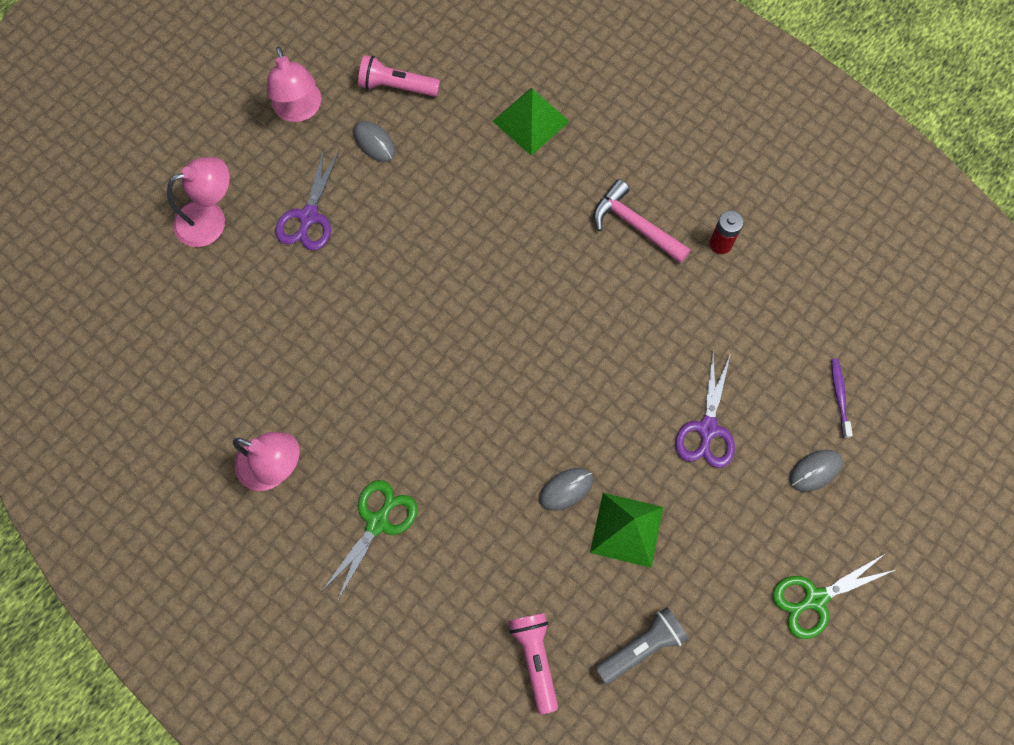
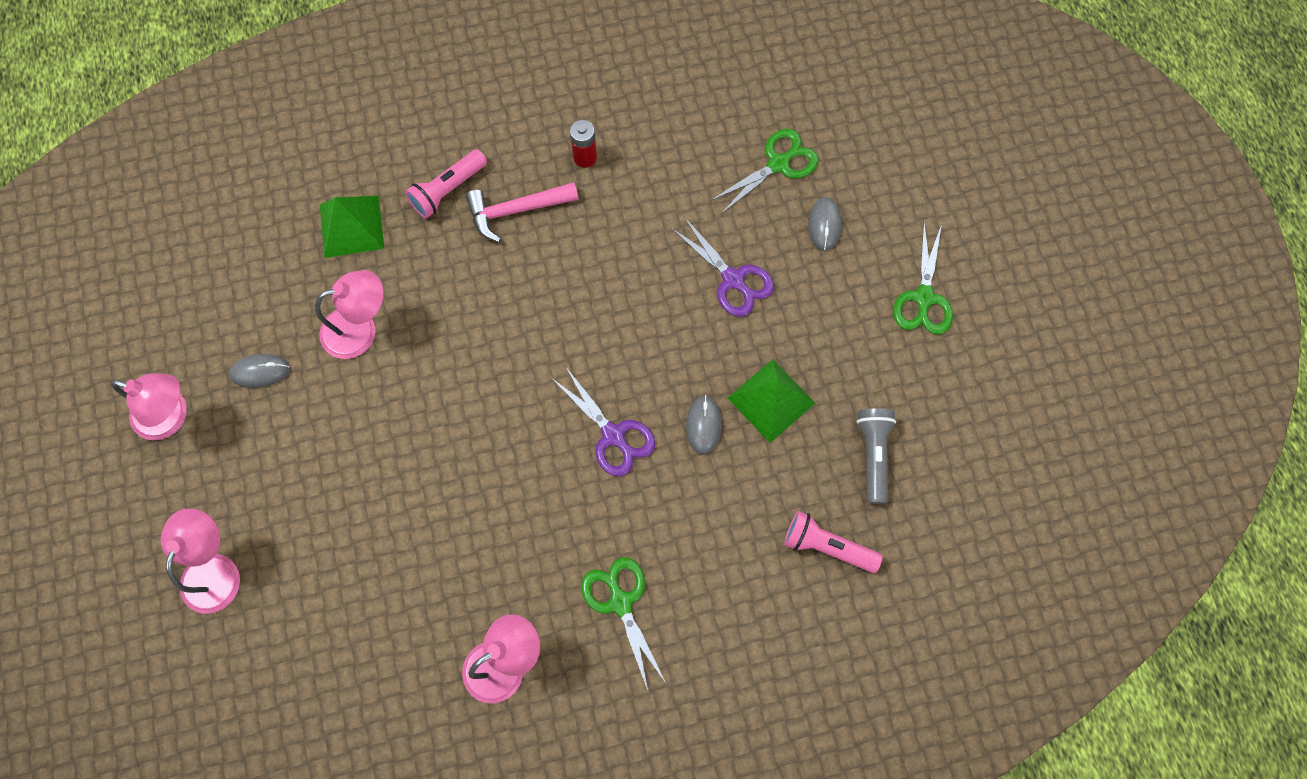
camera: 55 degrees left, 0 degrees up
(308, 217) = (286, 478): purple scissors -> purple scissors (613, 435)
(397, 86) = (220, 315): pink flashlight -> pink flashlight (447, 190)
(456, 185) = (360, 329): none -> pink lamp
(839, 396) = (778, 163): purple toothbrush -> green scissors

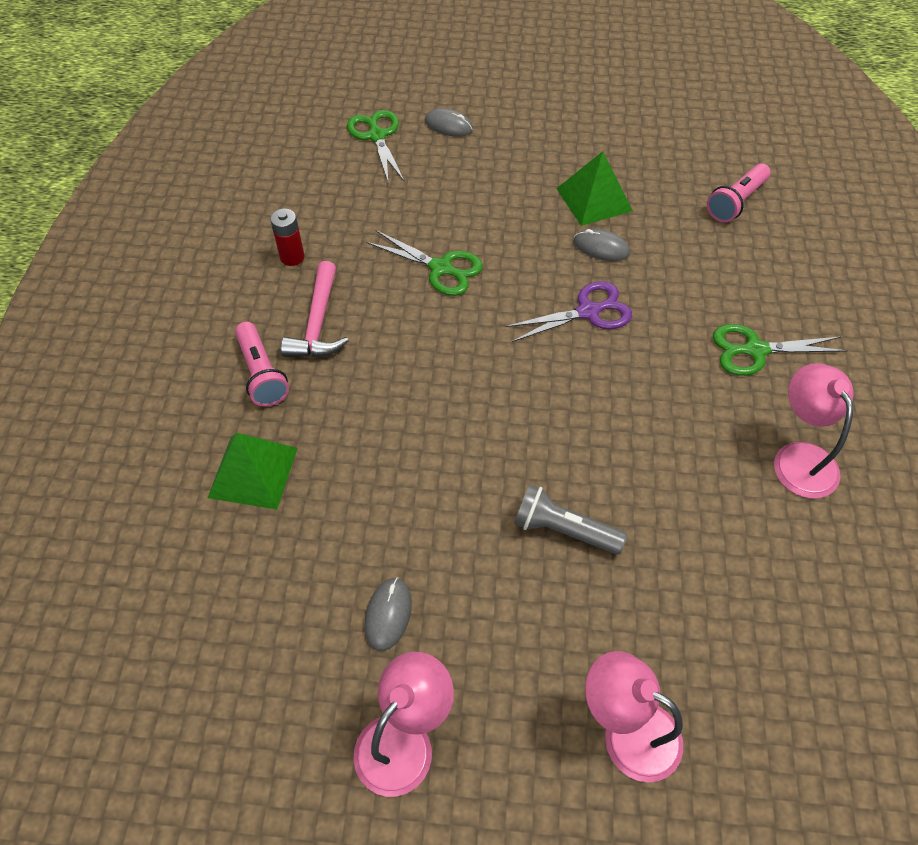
camera: 70 degrees left, 15 degrees down
(360, 329) = (383, 495): pink lamp -> none
(733, 280) = (471, 192): purple scissors -> none
(874, 455) = (664, 154): grey flashlight -> grey flashlight (563, 529)
(924, 298) = (541, 91): green scissors -> green scissors (441, 268)

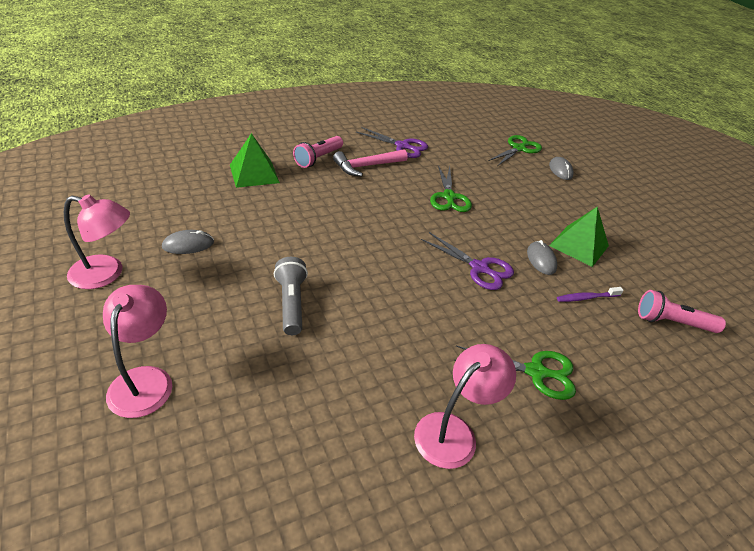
camera: 55 degrees right, 15 degrees down
(292, 257) = (402, 146): red battery -> purple scissors
(675, 246) = (586, 298): none -> purple toothbrush
(755, 350) = (536, 372): green scissors -> green scissors turned 135 degrees clockwise

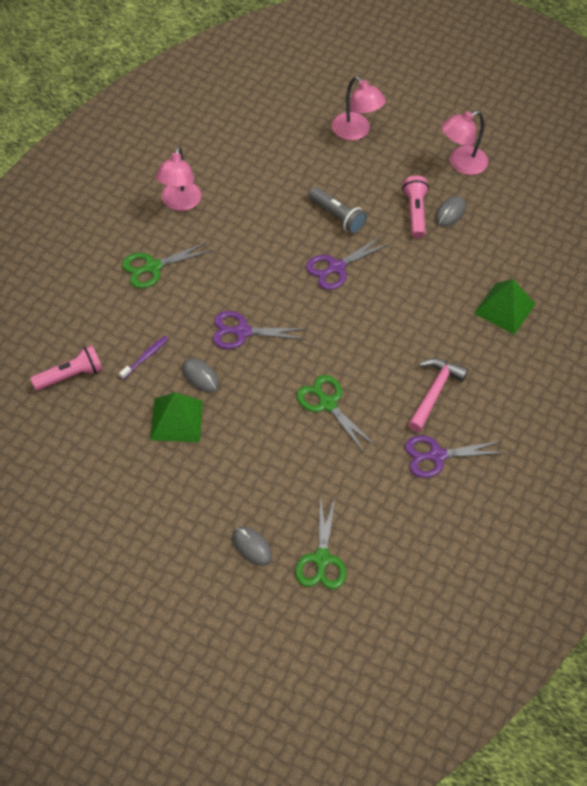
camera: 145 degrees right, 15 degrees up
(318, 158) = (484, 369): pink flashlight -> pink flashlight (415, 213)
(346, 265) = (336, 268): none -> purple scissors

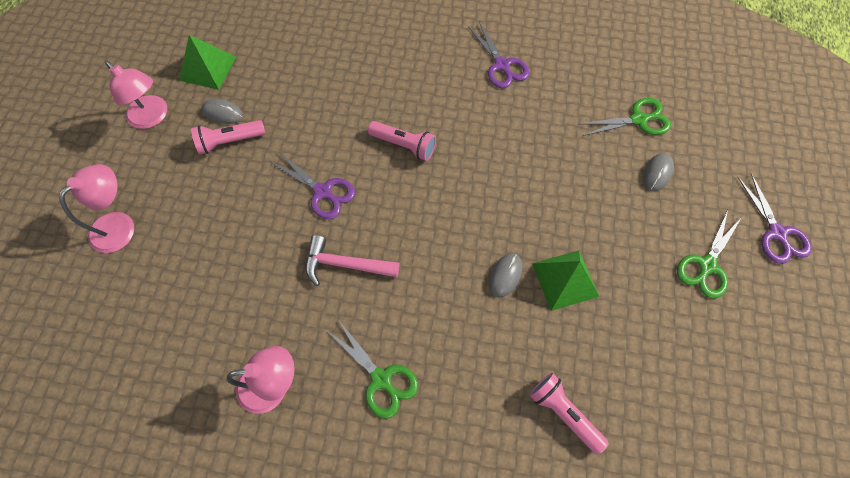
camera: 105 degrees left, 10 degrees up
(145, 357) = (505, 339): purple toothbrush -> none
(242, 332) = (435, 254): purple scissors -> purple scissors (777, 233)
(327, 403) = (487, 156): green scissors -> green scissors (706, 266)
(337, 217) = (253, 209): grey flashlight -> none
(364, 340) = (404, 145): none -> pink flashlight
(434, 392) = (439, 80): pink hammer -> pink hammer (345, 264)
(504, 308) = (328, 50): green pyramid -> green pyramid (208, 68)

